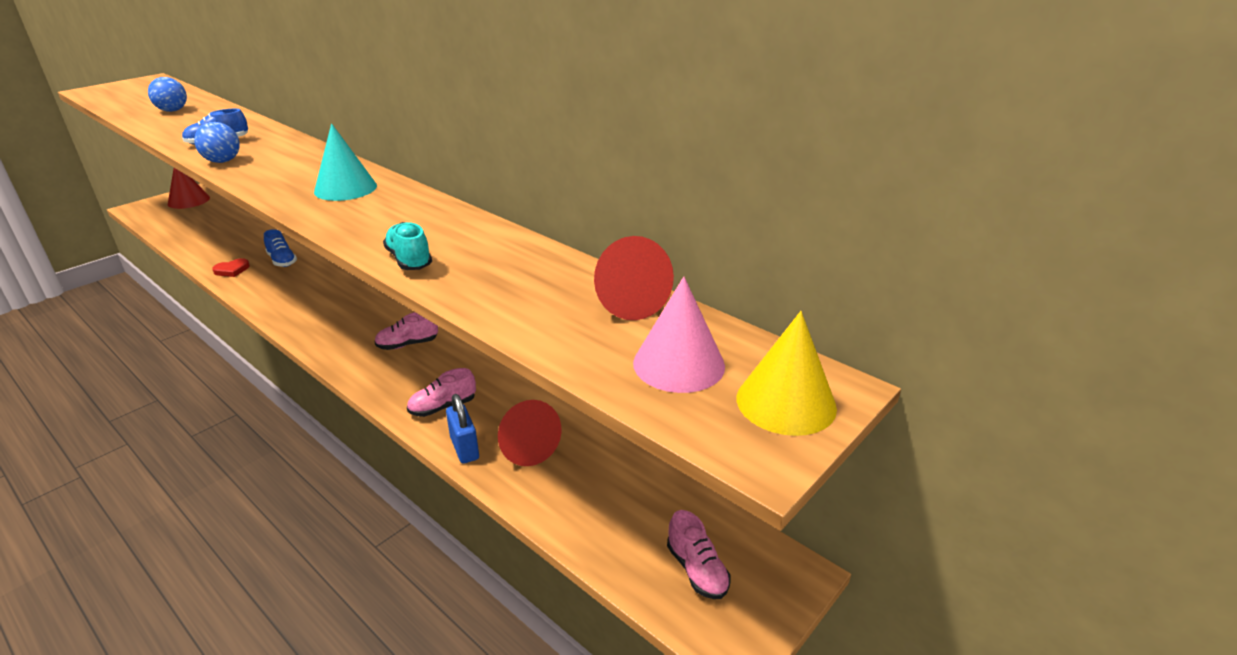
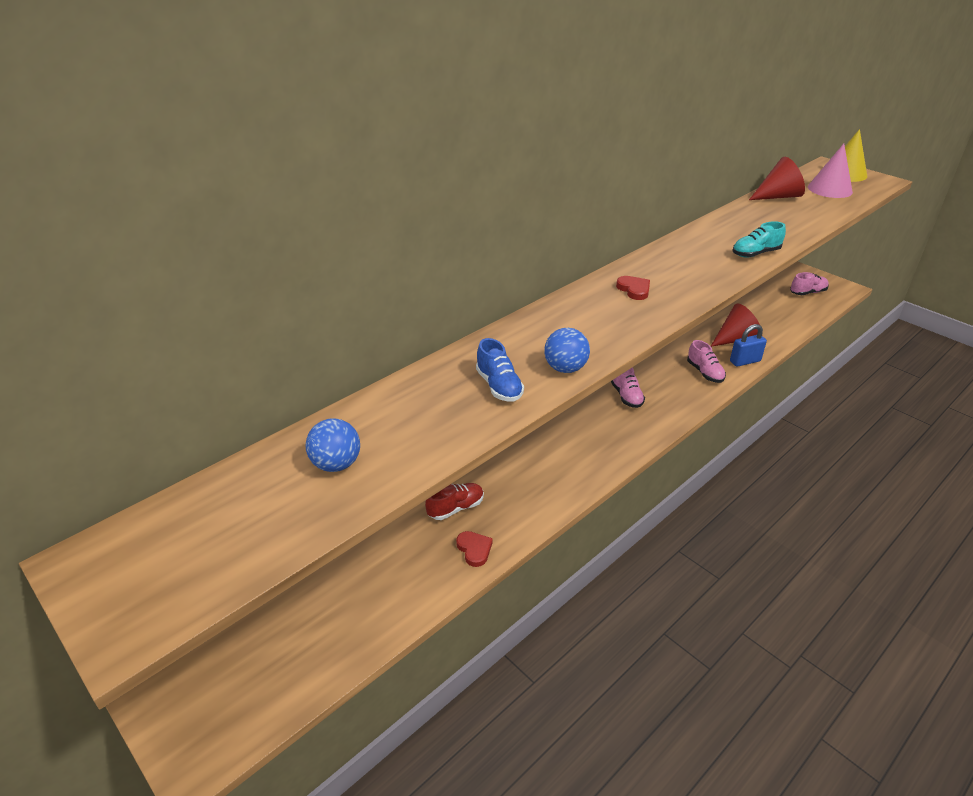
camera: 85 degrees left, 5 degrees up
(188, 200) = (194, 684): red cone -> none
(282, 261) = (455, 508): blue shoe -> red shoe
(345, 188) = (634, 290): turquoise cone -> red heart

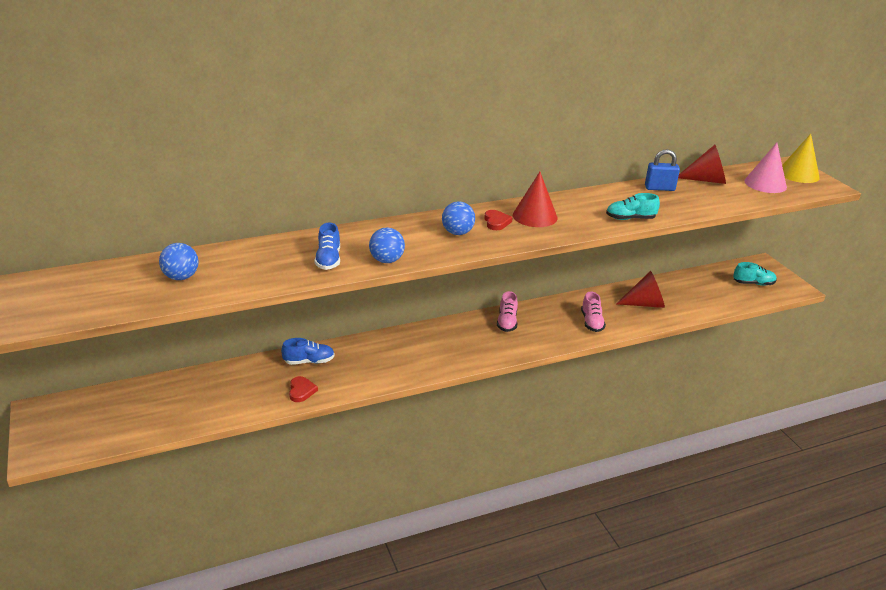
camera: 20 degrees right, 5 degrees down
(455, 508) = (309, 361): red shoe -> blue shoe
(607, 313) = (457, 233): none -> blue ball
(665, 273) = (535, 216): none -> red cone
(745, 361) = (637, 323): blue padlock -> blue padlock (659, 188)
(807, 292) = (753, 283): pink shoe -> turquoise shoe

